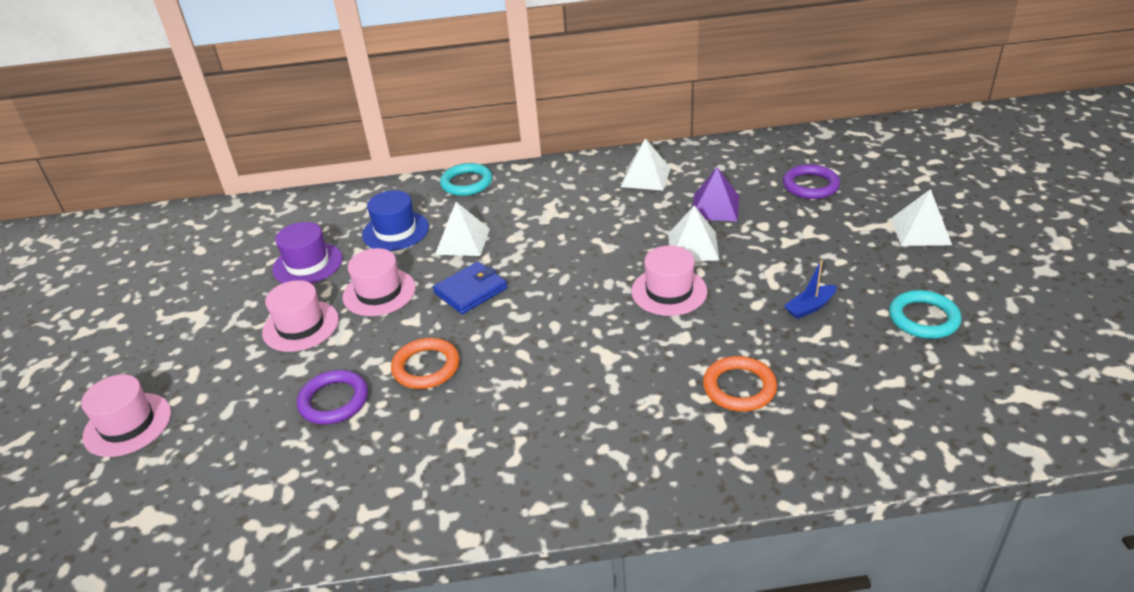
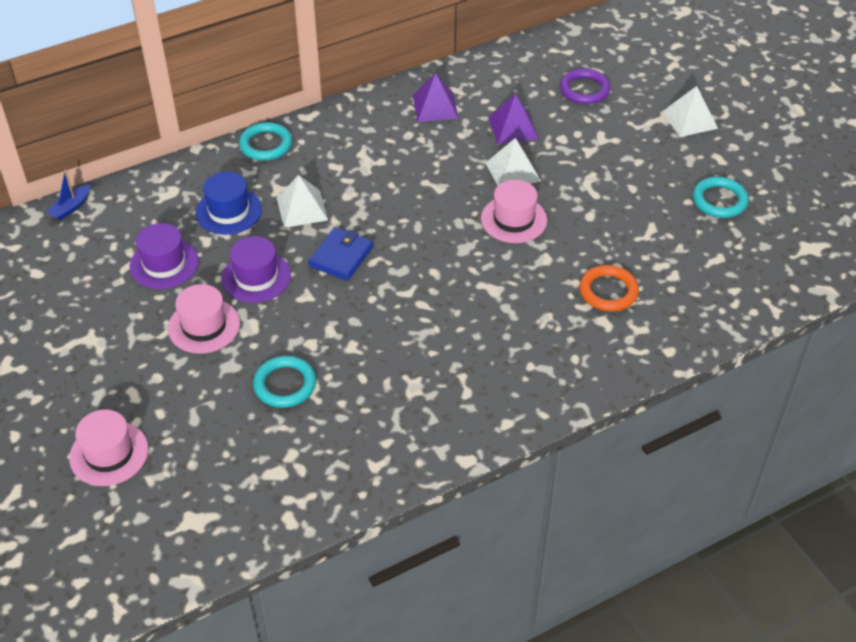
camera: 25 degrees left, 10 degrees up
(334, 401) = (285, 384): purple ring -> turquoise ring
(379, 292) = (256, 277): pink hat -> purple hat
(426, 367) = (346, 336): orange ring -> none
(645, 177) = (435, 107): white pyramid -> purple pyramid
(810, 307) = (632, 209): blue boat -> blue boat (71, 208)

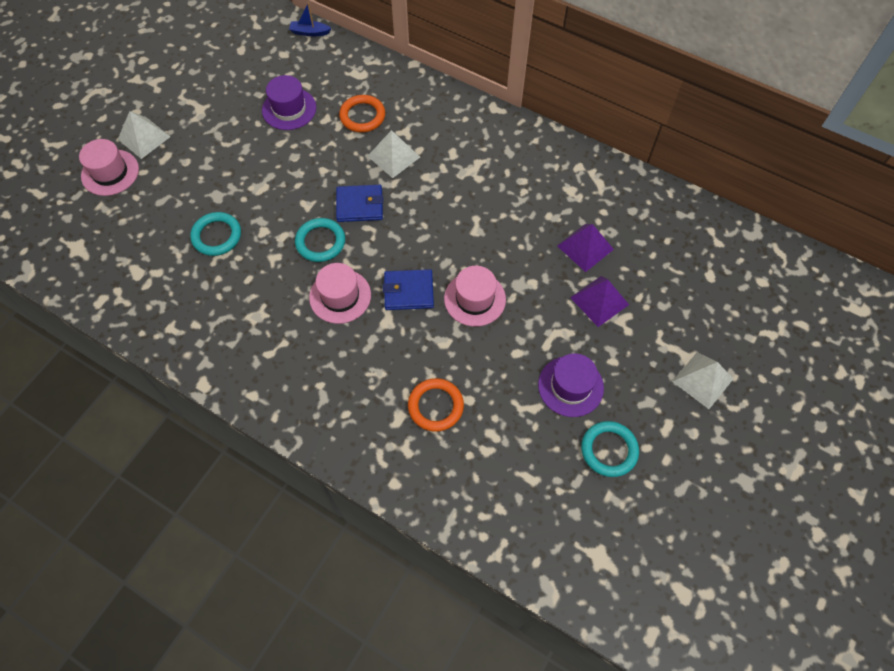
camera: 60 degrees right, 15 degrees up
(204, 326) = (245, 162): pink hat -> pink hat (340, 296)
(229, 211) = (362, 116): blue hat -> orange ring
(256, 277) = (308, 166): purple hat -> purple hat (570, 386)
(266, 145) = (445, 100): turquoise ring -> turquoise ring (320, 242)
(435, 107) = (569, 182): purple pyramid -> purple pyramid (599, 301)
(471, 261) = (408, 291): none -> blue wallet
(513, 171) = (531, 272): white pyramid -> white pyramid (144, 138)
(584, 90) = (676, 278): purple ring -> none

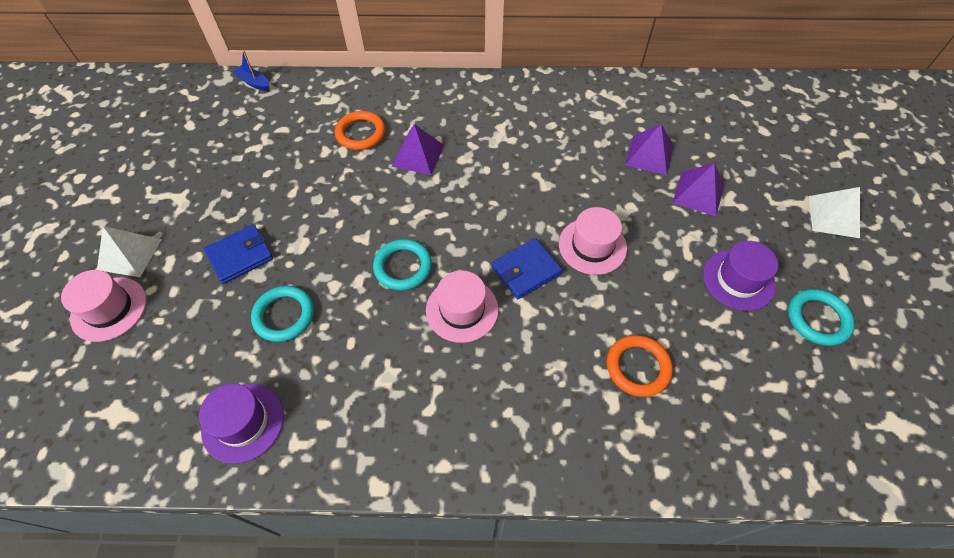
camera: 30 degrees left, 5 degrees down
(289, 109) = (280, 158): purple hat -> purple hat (243, 422)
(310, 32) = (254, 82): blue boat -> blue boat turned 60 degrees clockwise
(360, 205) = (417, 213): blue wallet -> blue wallet (240, 255)
(394, 156) = (418, 155): white pyramid -> purple pyramid

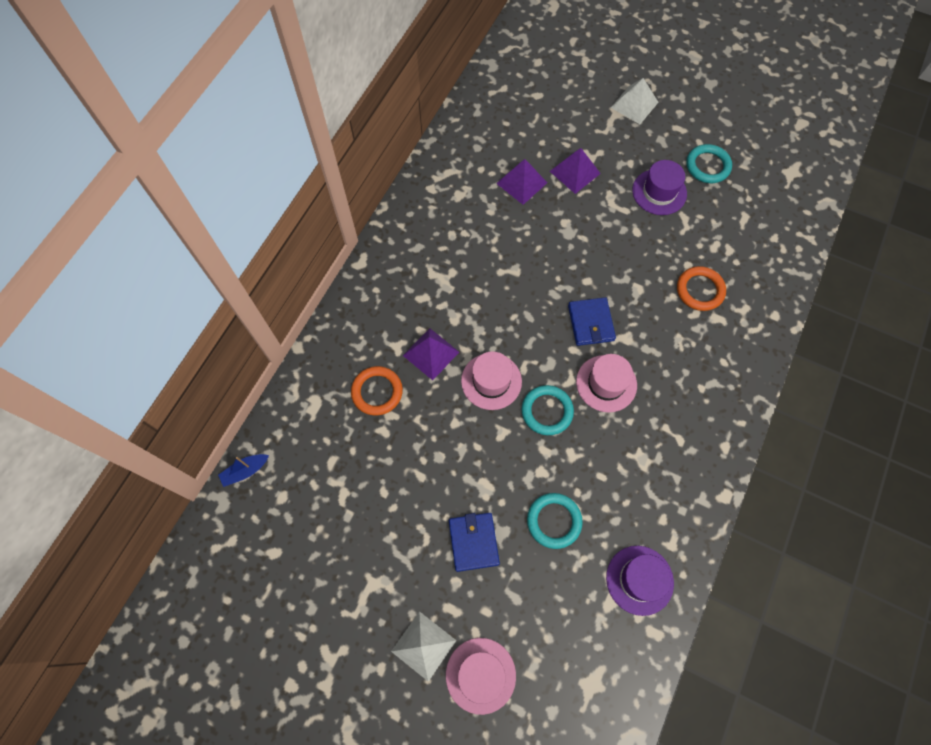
camera: 65 degrees left, 10 degrees up
(592, 246) = (589, 267): pink hat -> pink hat (491, 381)

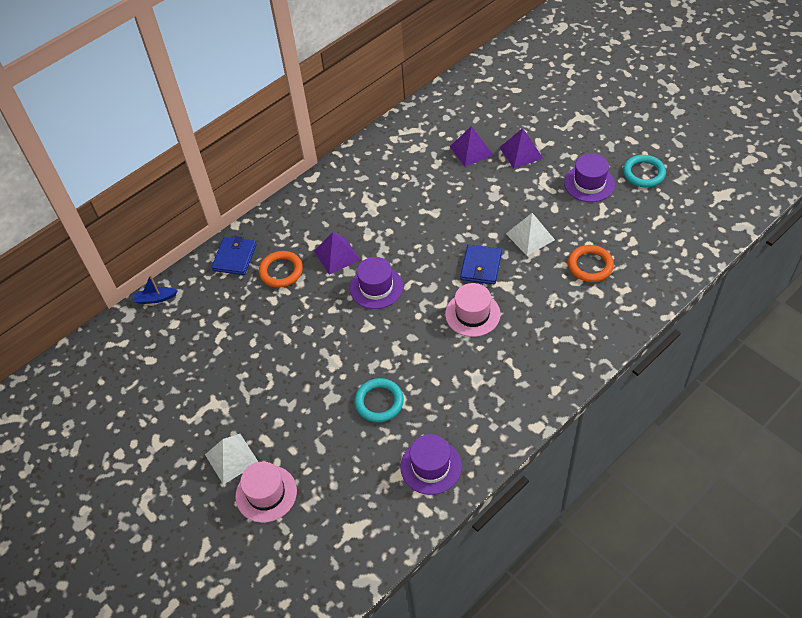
camera: 25 degrees right, 15 degrees down
(473, 542) = (306, 398): blue wallet -> blue wallet (234, 257)
(491, 381) = (376, 287): pink hat -> purple hat
(547, 411) = (412, 321): turquoise ring -> none
(634, 105) = (598, 113): white pyramid -> white pyramid (530, 236)

